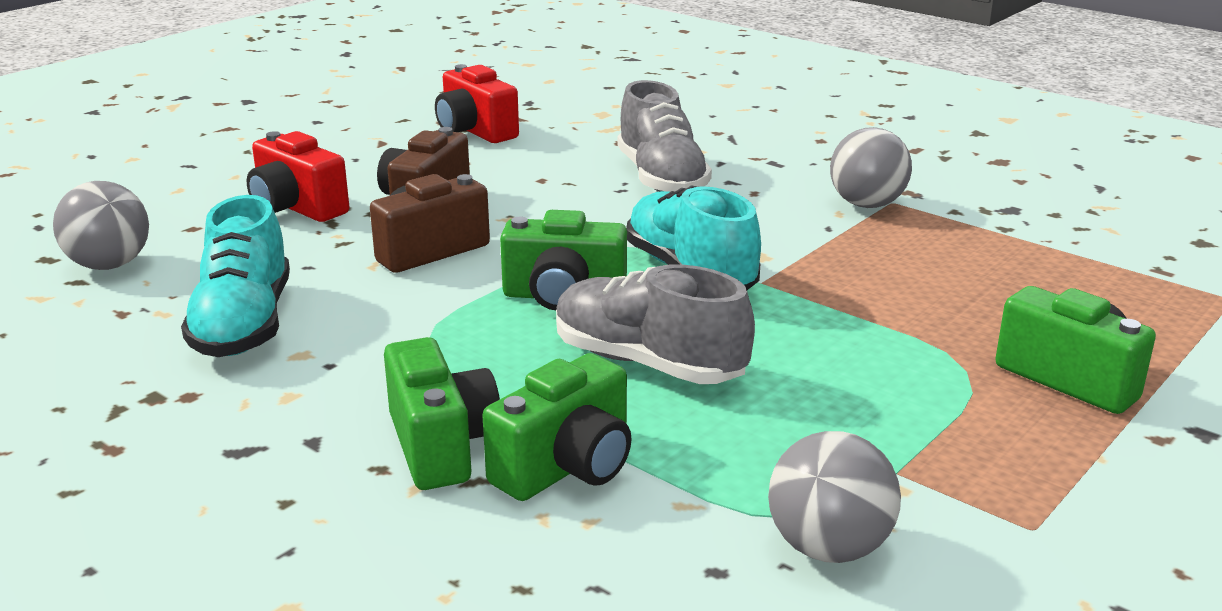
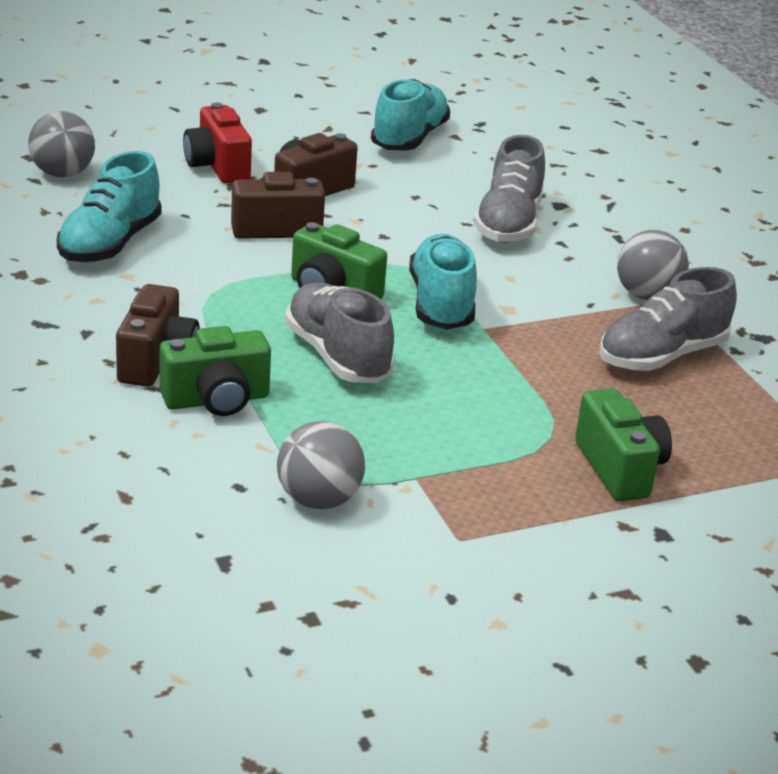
camera: 25 degrees right, 5 degrees up
(441, 445) = (156, 361): green camera -> brown camera
(475, 131) = (409, 138): red camera -> turquoise shoe
(953, 254) = (662, 356): none -> grey shoe

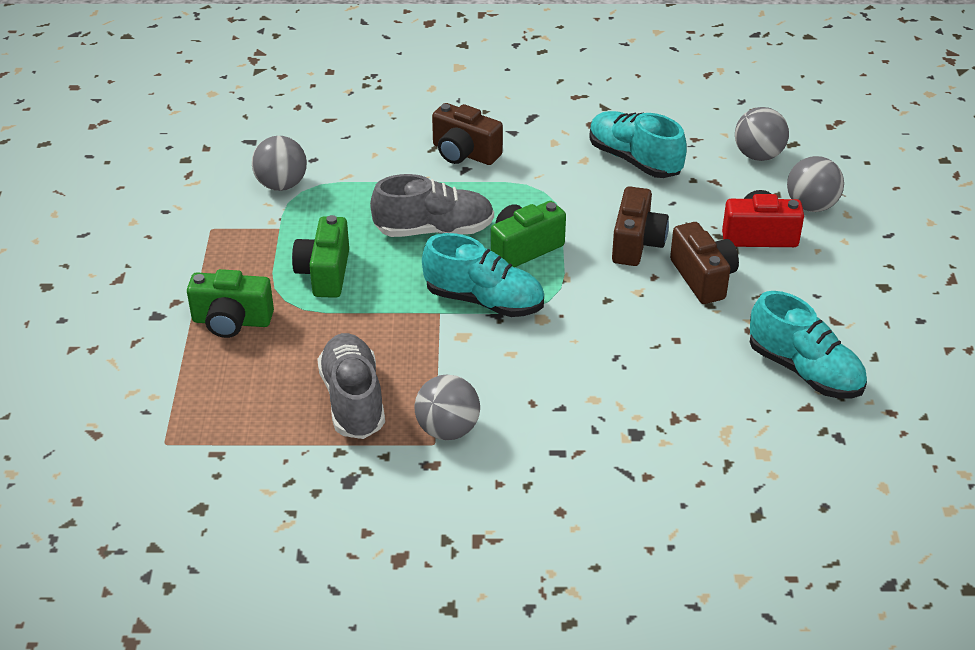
camera: 115 degrees right, 10 degrees up
(146, 144) = (811, 206): none -> grey ball
(216, 400) = (407, 168): green camera -> green camera (325, 273)
(508, 223) = (607, 384): grey shoe -> none

